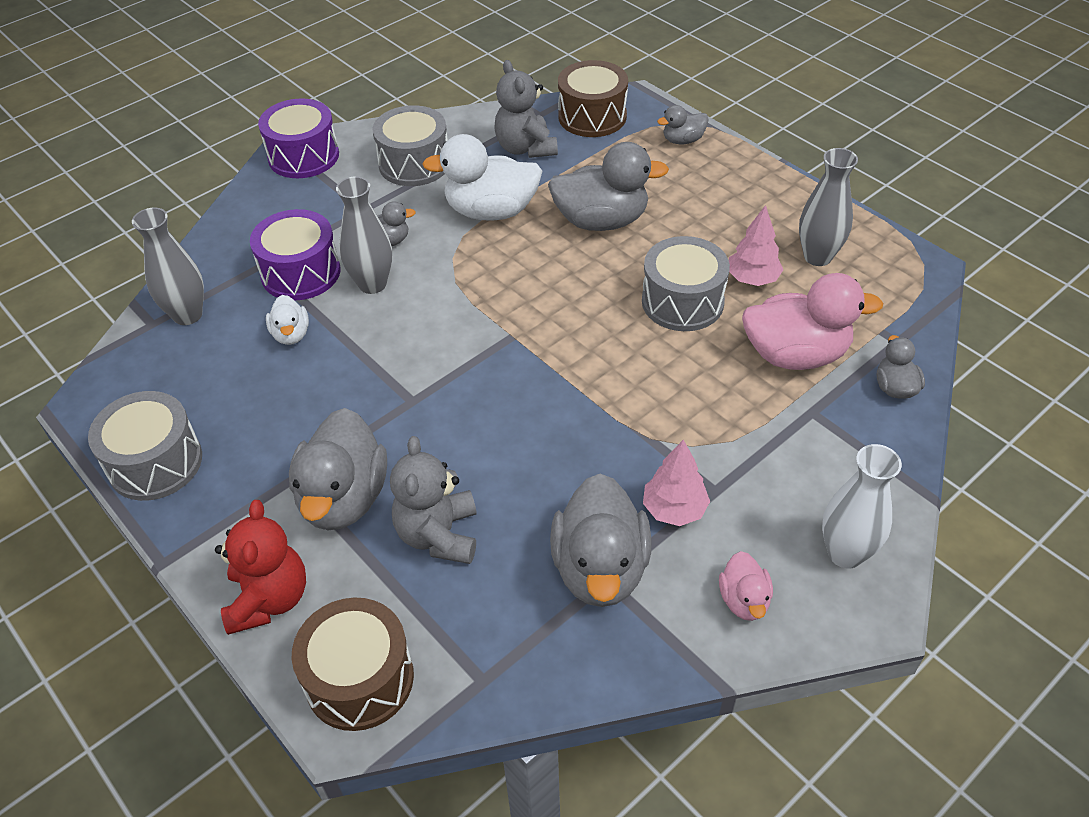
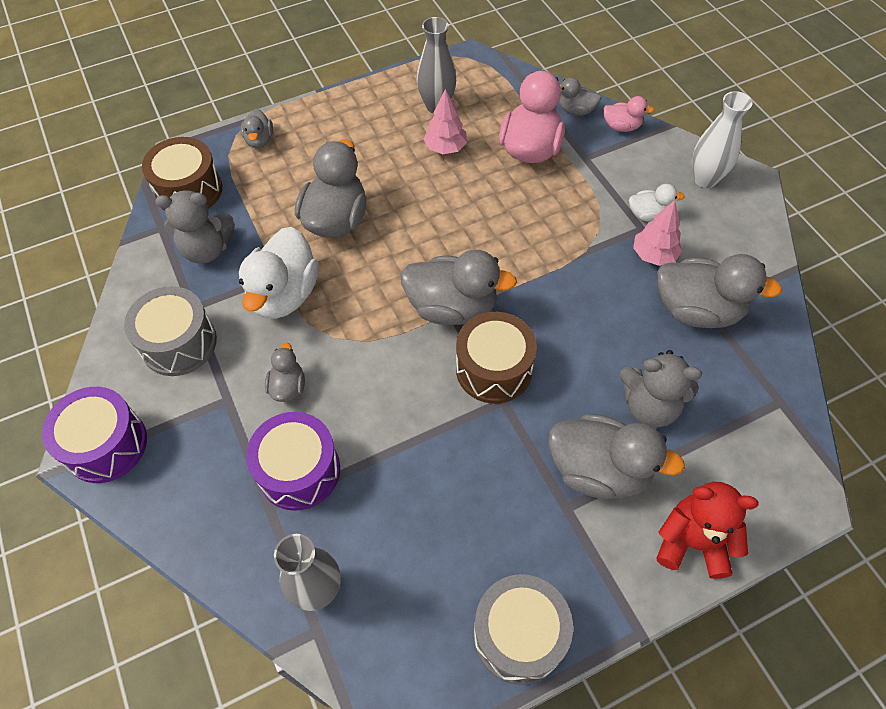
camera: 75 degrees left, 10 degrees up
(291, 334) = (385, 490): white duck -> white duck (648, 215)
(359, 678) = (773, 483): brown drum -> brown drum (493, 369)
(372, 284) = (343, 408): grey vase -> none
(520, 335) = (452, 307): none -> grey duck
(682, 302) = (453, 194): grey drum -> none
(744, 600) = (733, 239): pink duck -> pink duck (621, 127)

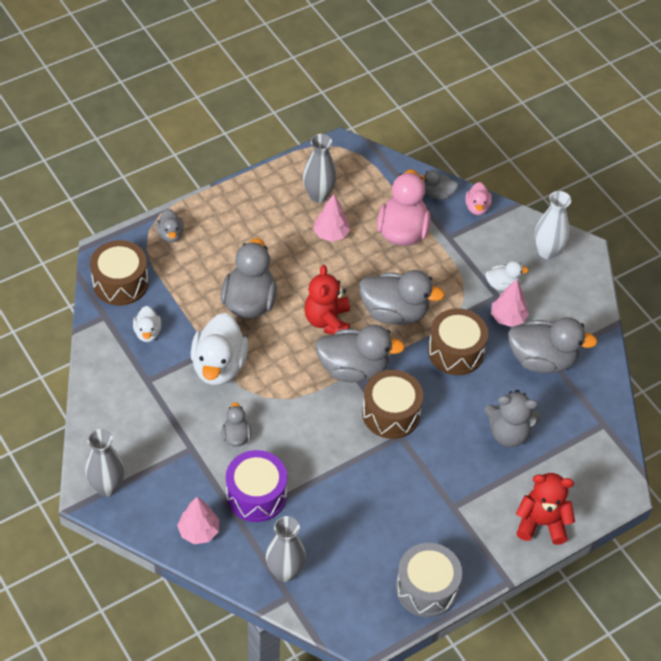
camera: 10 degrees left, 5 degrees down
(106, 445) = (107, 487): purple drum -> grey vase
(179, 343) = (143, 409): grey drum -> none
(207, 249) = (147, 332): grey teddy bear -> white duck
(211, 518) = (199, 531): none -> pink tree
(427, 247) = (327, 321): none -> red teddy bear
(585, 293) = (455, 351): none -> brown drum
(598, 470) = (474, 480): grey duck -> grey duck (394, 312)
(621, 127) = (477, 207): pink duck -> pink duck turned 90 degrees clockwise

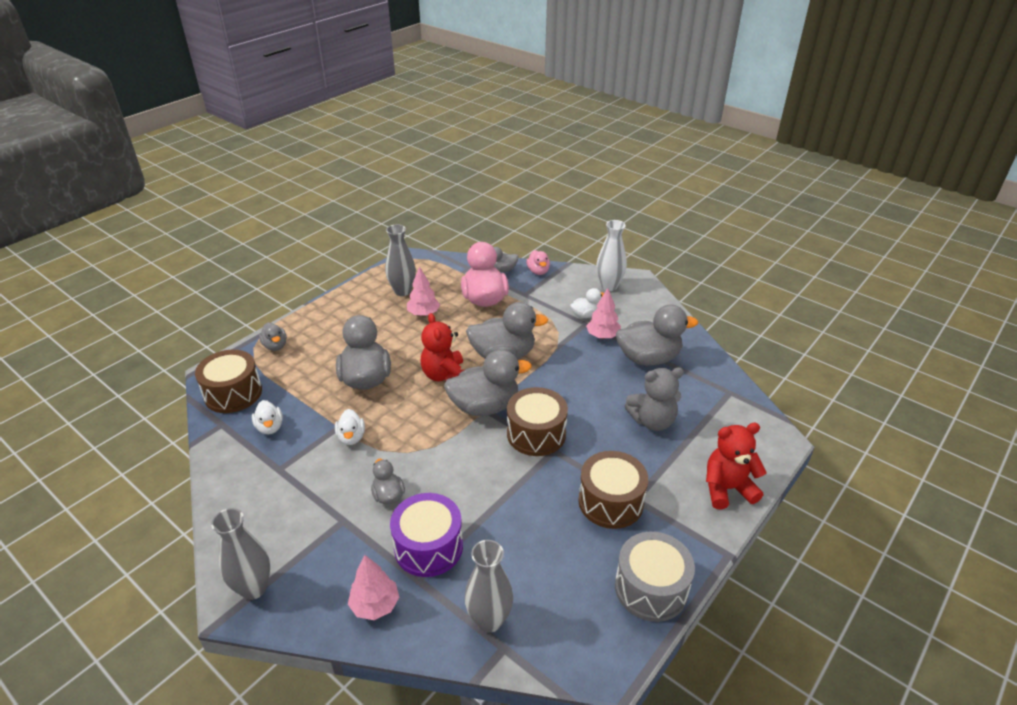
camera: 15 degrees left, 15 degrees down
(219, 366) = (351, 437): white duck -> white duck, size x0.51
(455, 351) = (571, 370): brown drum -> brown drum (610, 502)

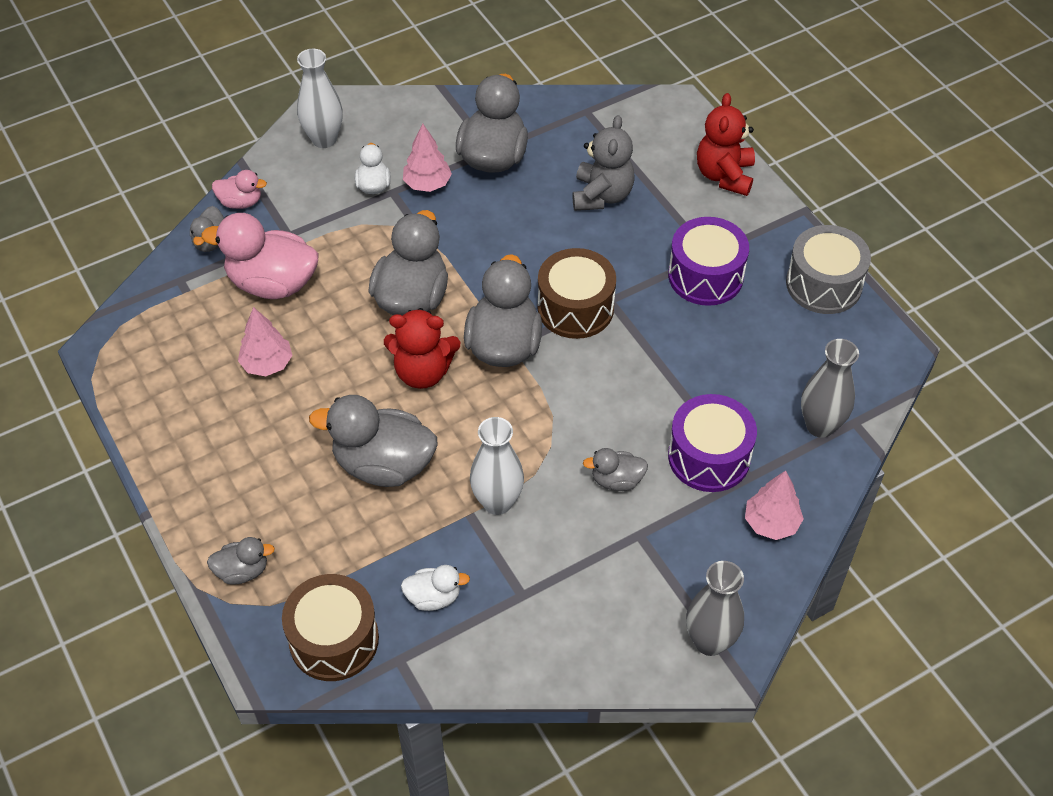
camera: 70 degrees left, 15 degrees up
(351, 437) = (497, 502): white duck -> white vase
(402, 291) = (191, 377): grey vase -> none
(610, 502) = (705, 276): brown drum -> purple drum

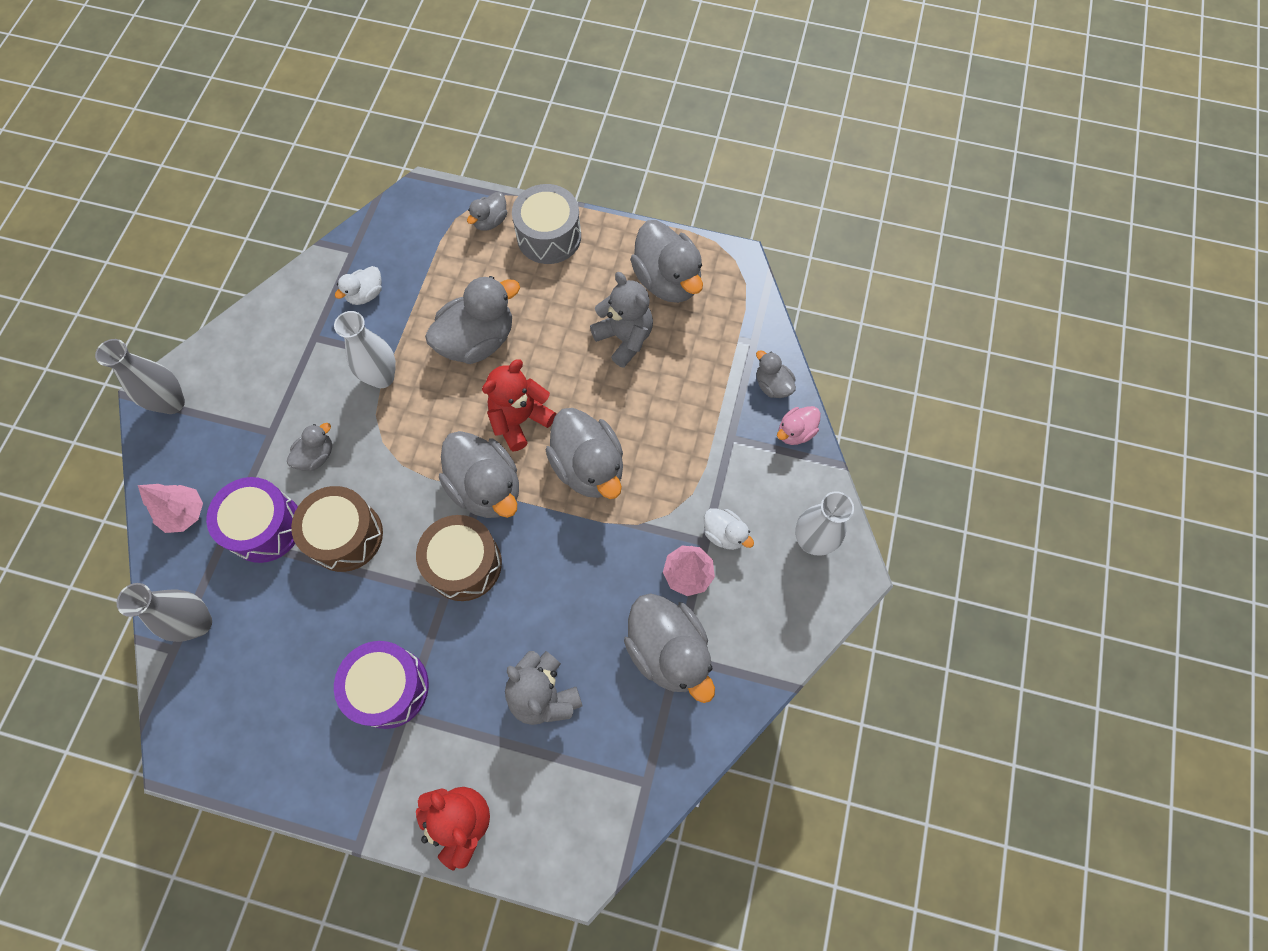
camera: 135 degrees right, 15 degrees up
(172, 380) = (667, 280): none -> grey duck
(267, 364) = (624, 338): pink tree -> grey teddy bear
(272, 283) = (693, 393): pink duck -> none
(334, 639) = (400, 231): brown drum -> brown drum (345, 535)
(823, 284) = (284, 770): grey drum -> grey drum (549, 236)

